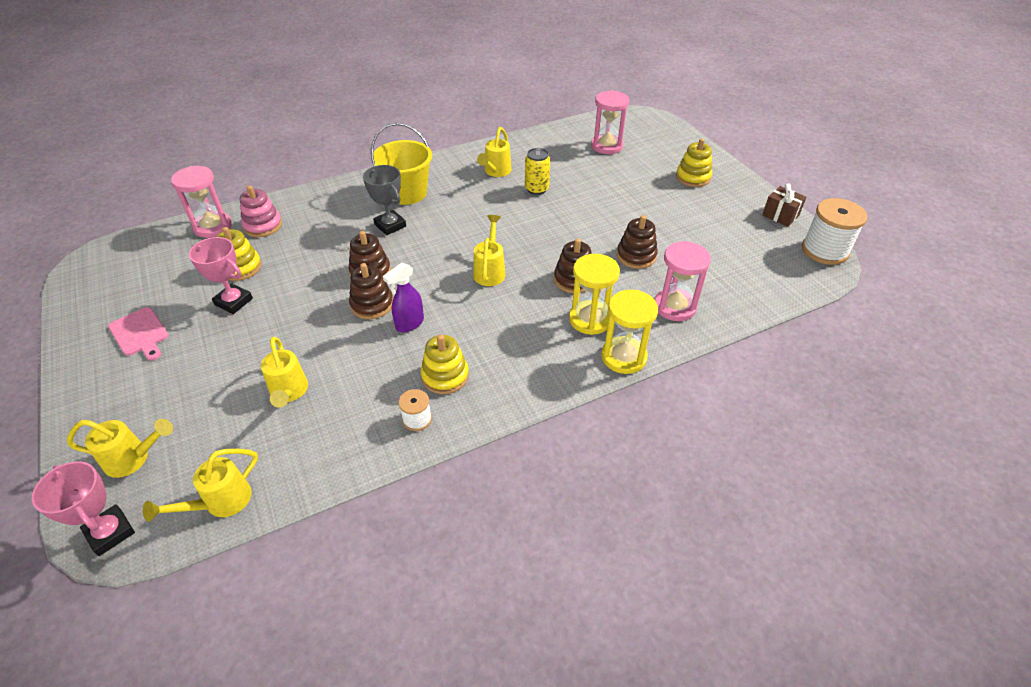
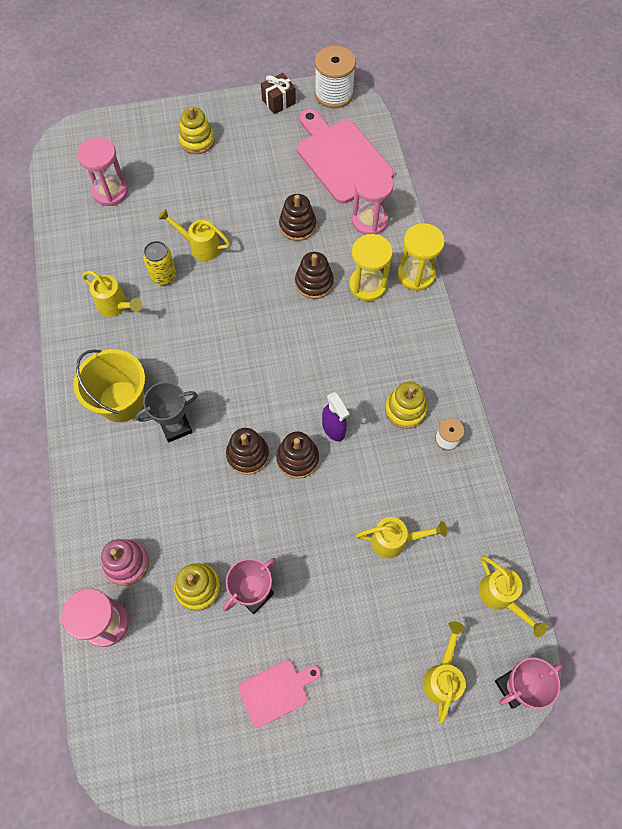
camera: 75 degrees left, 20 degrees up
(490, 270) = (280, 347): yellow watering can -> yellow watering can (200, 246)
(743, 271) = (341, 158): none -> pink cutting board

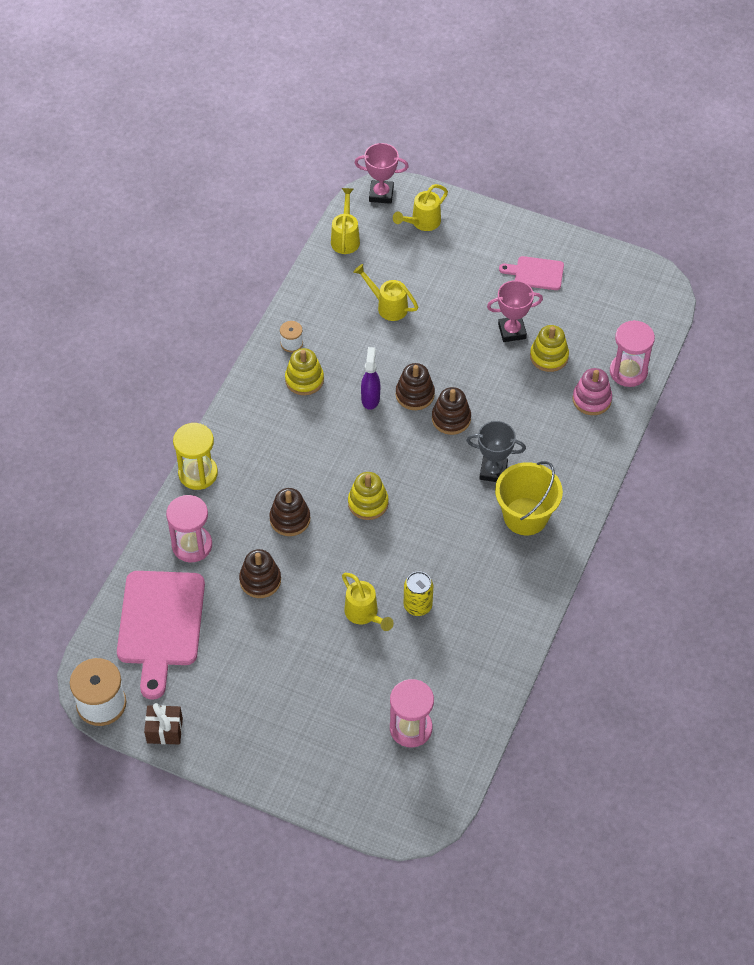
camera: 145 degrees left, 10 degrees down
(116, 306) = (479, 602): yellow watering can -> none
(197, 141) = (284, 735): yellow stacking toy -> yellow stacking toy (368, 503)
(367, 285) = (246, 489): yellow hourglass -> none

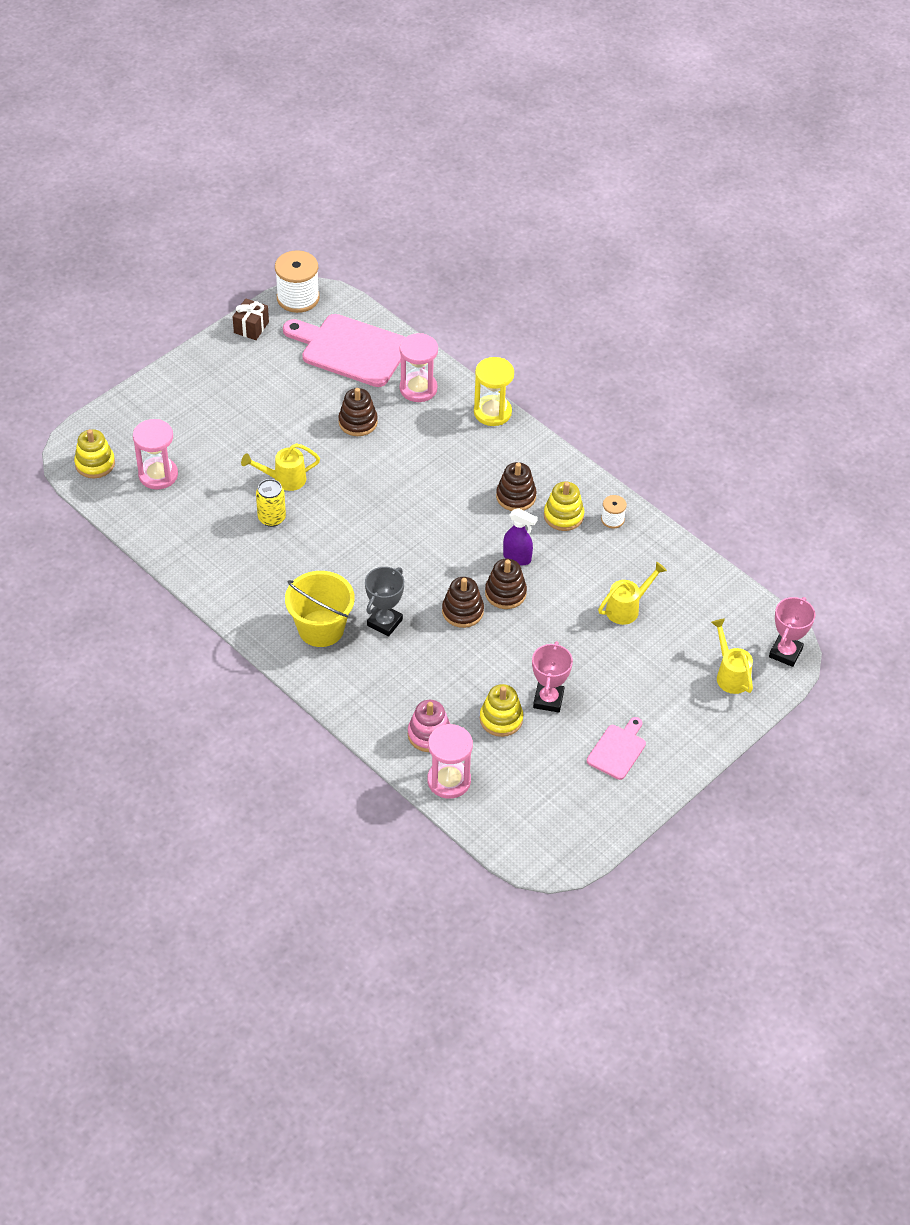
camera: 110 degrees right, 5 degrees down
(290, 519) = (410, 459): brown stacking toy -> brown stacking toy (516, 496)
(345, 238) = (734, 603): yellow watering can -> none
(368, 503) = (398, 518): yellow stacking toy -> yellow stacking toy (95, 464)

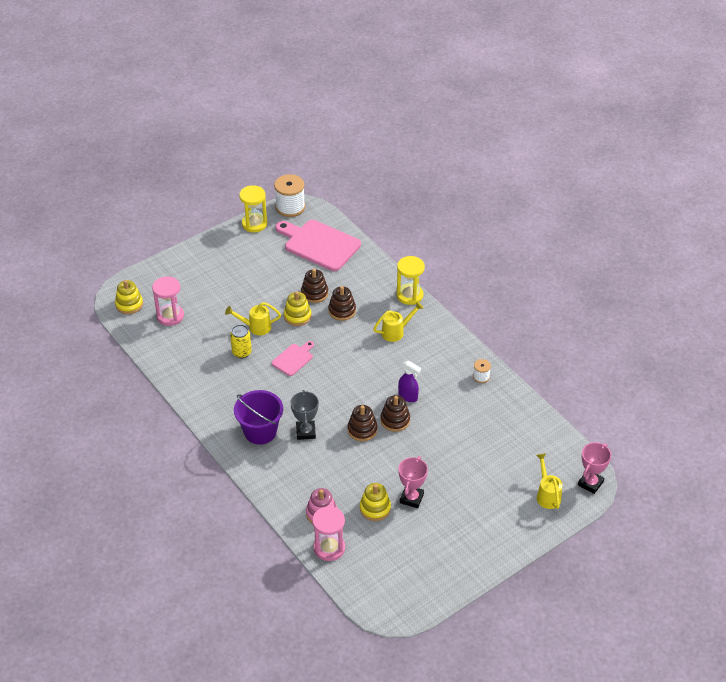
camera: 10 degrees right, 5 degrees down
(251, 327) = (254, 224): brown gift -> yellow hourglass
(321, 628) = (260, 431): yellow bucket -> purple bucket
(385, 622) = (306, 432): grey trophy -> grey trophy turned 45 degrees counterclockwise
(418, 389) = (361, 275): pink hourglass -> none
(516, 496) = (415, 354): brown stacking toy -> brown stacking toy (342, 311)
(563, 516) = (446, 371): yellow stacking toy -> yellow stacking toy (297, 316)
(618, 750) = (455, 539): pink cutting board -> pink cutting board (294, 359)
(627, 608) = (480, 440): yellow watering can -> yellow watering can (396, 332)

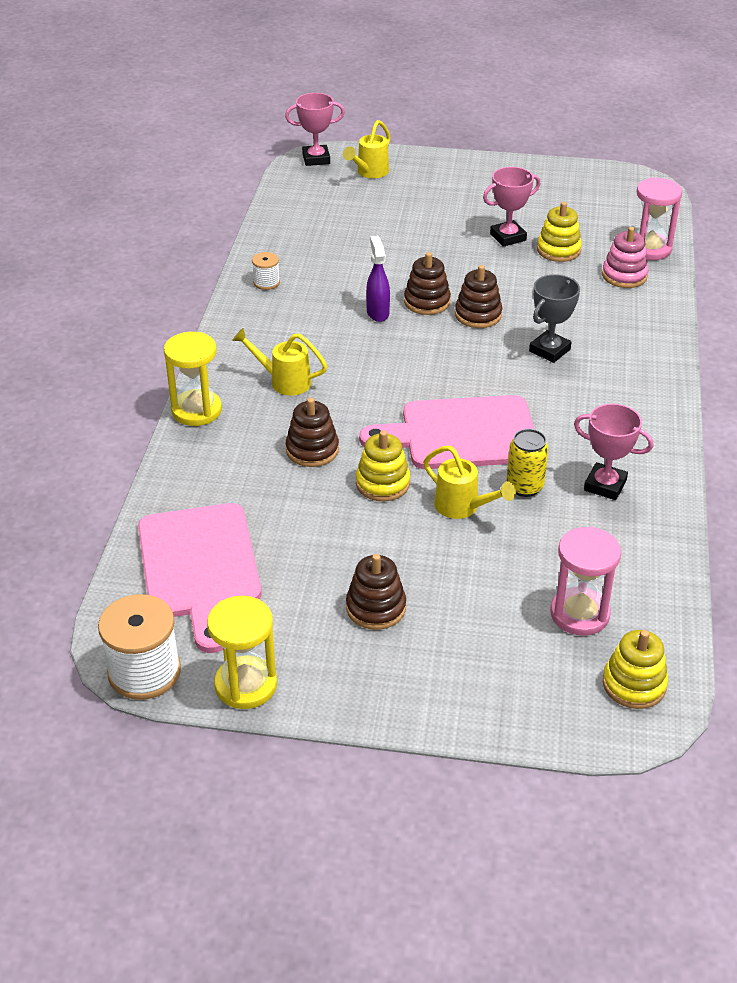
camera: 135 degrees left, 5 degrees down
(210, 375) = (605, 485): none -> pink trophy
(260, 431) = (608, 382): purple bucket -> none
(294, 359) = (461, 434): pink cutting board -> pink cutting board, size x1.96
(314, 293) = (315, 498): brown stacking toy -> brown stacking toy (376, 608)

